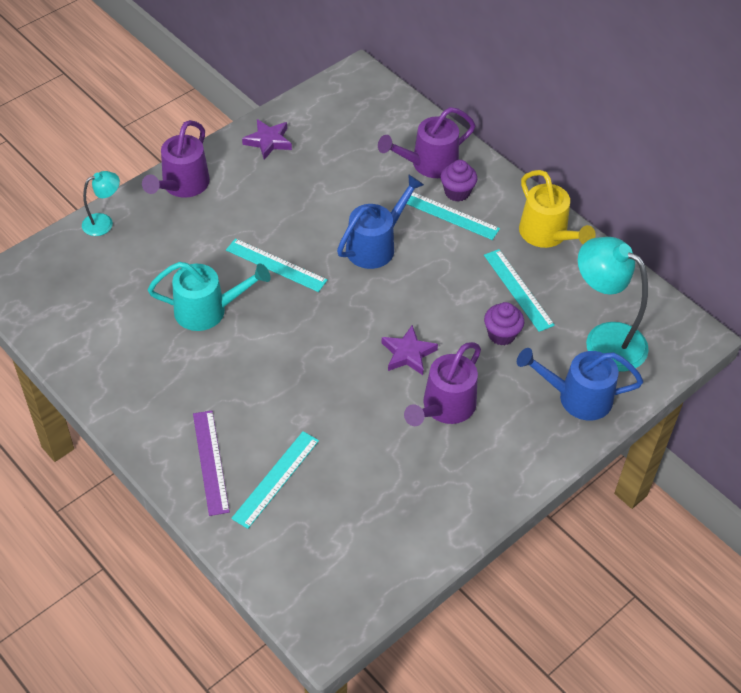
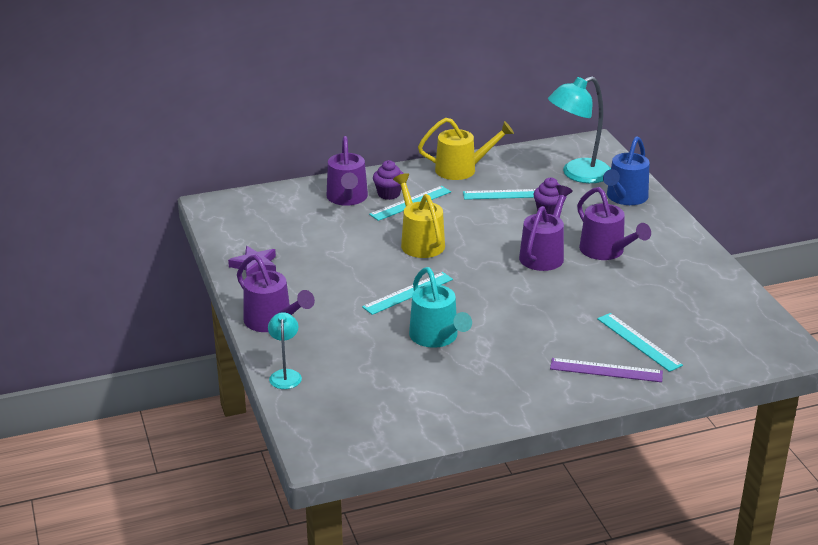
camera: 65 degrees left, 20 degrees down
(208, 310) = (437, 338): turquoise watering can -> turquoise watering can turned 135 degrees clockwise
(376, 245) = (419, 242): blue watering can -> yellow watering can
(408, 354) = (544, 254): purple star -> purple watering can

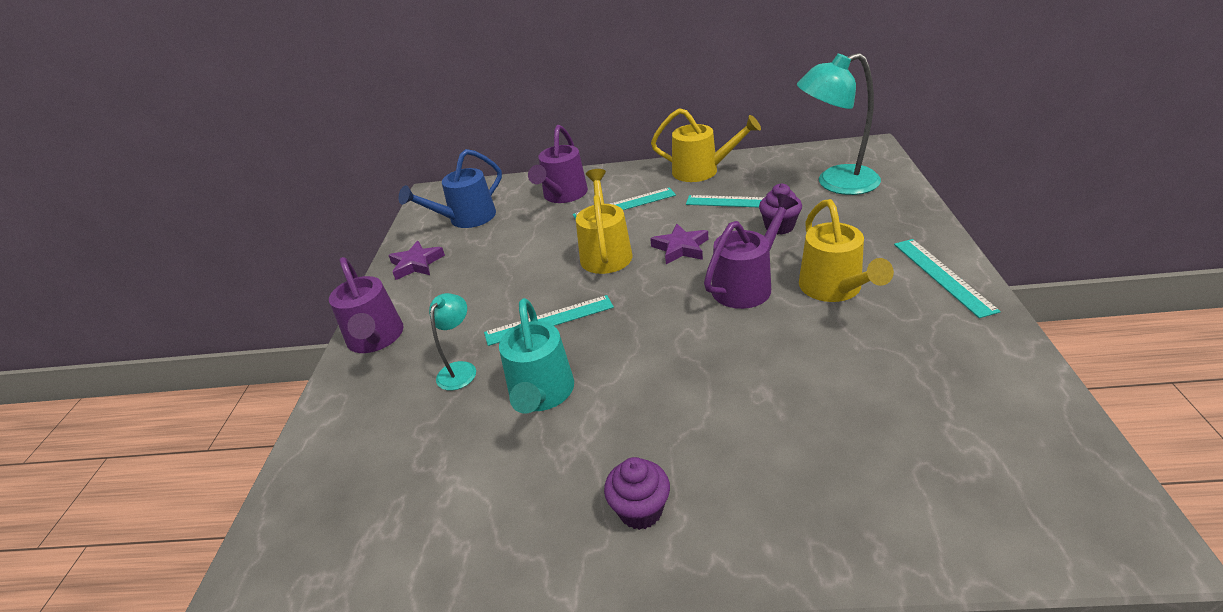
camera: 25 degrees right, 5 degrees up
(285, 375) = (326, 422): turquoise lamp -> turquoise lamp (460, 369)
(389, 194) = (608, 193): purple cupcake -> purple cupcake (640, 510)
(479, 233) = (681, 248): none -> purple star
(606, 252) = (835, 289): purple watering can -> yellow watering can
(606, 370) = (755, 506): purple ruler -> none
(624, 198) = (886, 216): blue watering can -> blue watering can (466, 219)
(639, 342) = (831, 456): turquoise ruler -> turquoise ruler (943, 276)

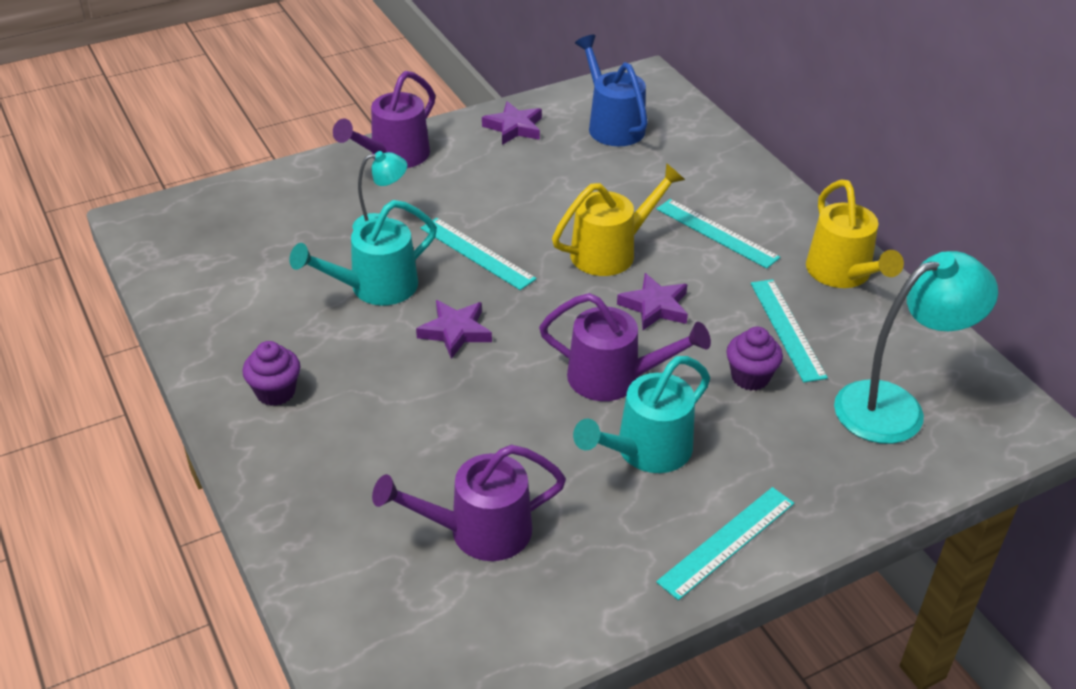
camera: 55 degrees right, 5 degrees up
(466, 219) = (611, 125): blue watering can -> blue watering can turned 45 degrees clockwise
(563, 196) = (705, 177): purple watering can -> purple watering can (477, 532)
(638, 356) = (455, 332): none -> purple star
(835, 183) = (895, 407): turquoise lamp -> turquoise lamp turned 105 degrees clockwise
(835, 289) = (645, 451): yellow watering can -> turquoise watering can

